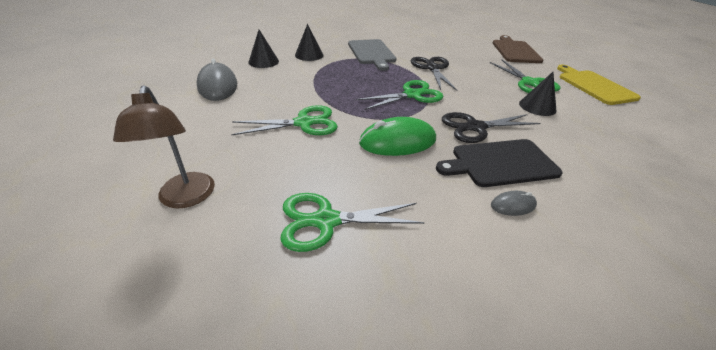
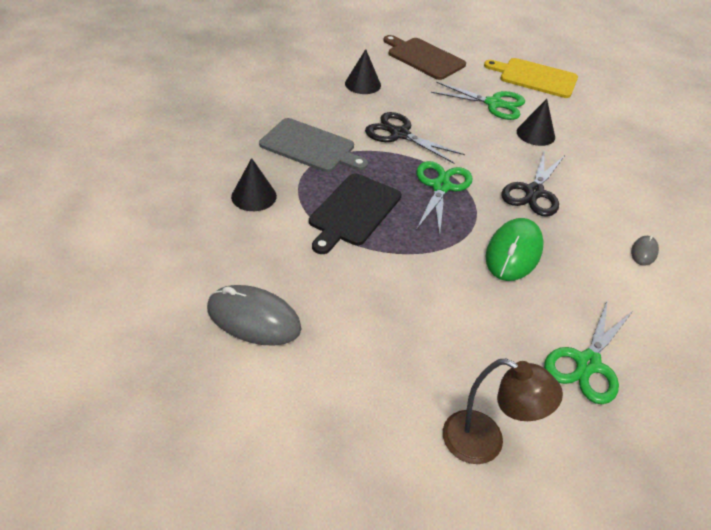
camera: 50 degrees left, 5 degrees up
(263, 61) = (225, 244): black cone -> black cone (363, 84)
(304, 123) = (422, 293): green scissors -> none
(500, 163) = (593, 218): black cutting board -> black cutting board (353, 211)

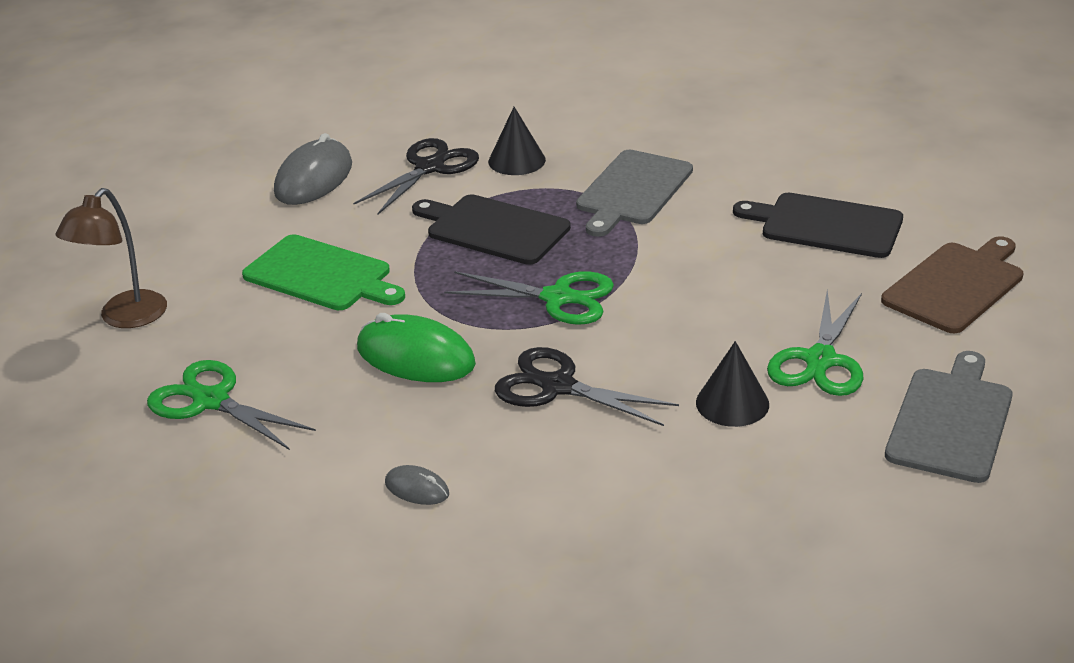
camera: 95 degrees right, 10 degrees down
(363, 84) = (826, 225): black cone -> black cutting board
(399, 134) = (687, 262): black scissors -> black scissors (429, 167)
(414, 306) = (321, 275): none -> green cutting board
(535, 77) = (950, 421): yellow cutting board -> grey cutting board

